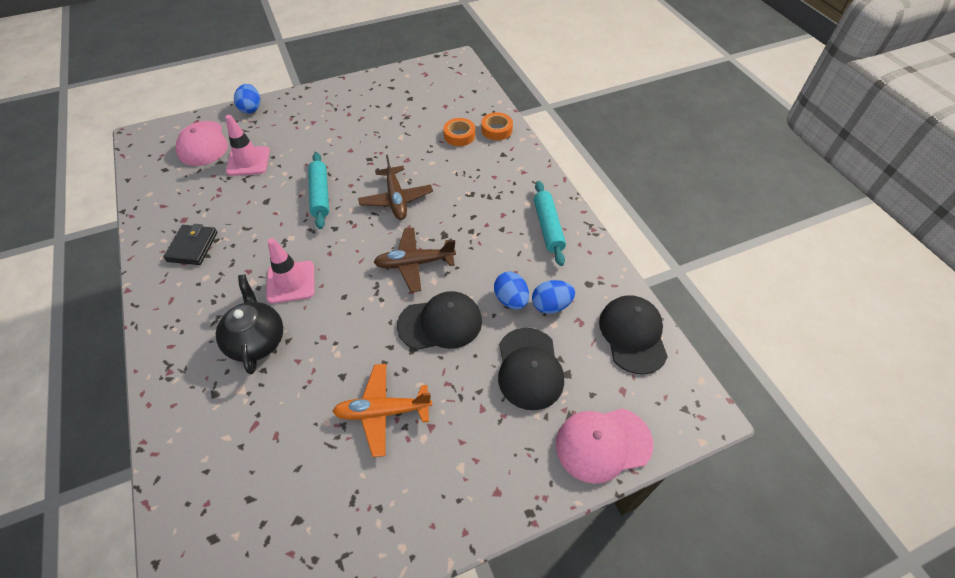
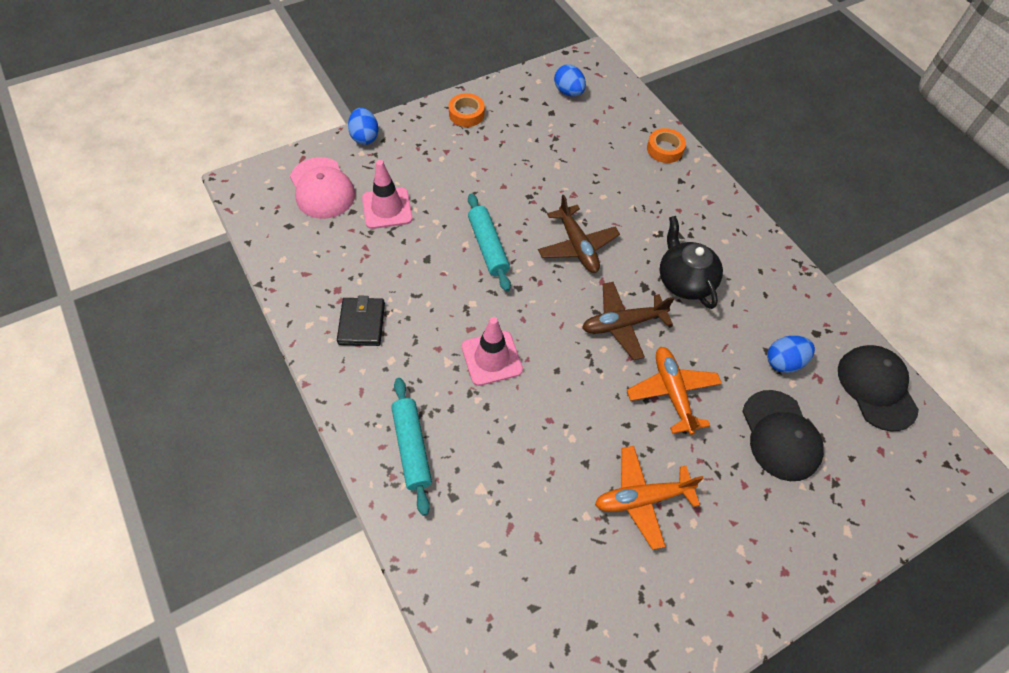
camera: 10 degrees left, 5 degrees up
(257, 340) = (478, 431): black teapot -> black teapot (684, 281)
(440, 323) = (672, 392): black cap -> orange plane
(459, 135) = (624, 159): orange tape -> orange tape (466, 114)
(511, 299) = (739, 359): blue egg -> blue egg (568, 92)
(548, 227) = (755, 269): turquoise rolling pin -> turquoise rolling pin (411, 448)
(603, 444) = (876, 510): pink cap -> none

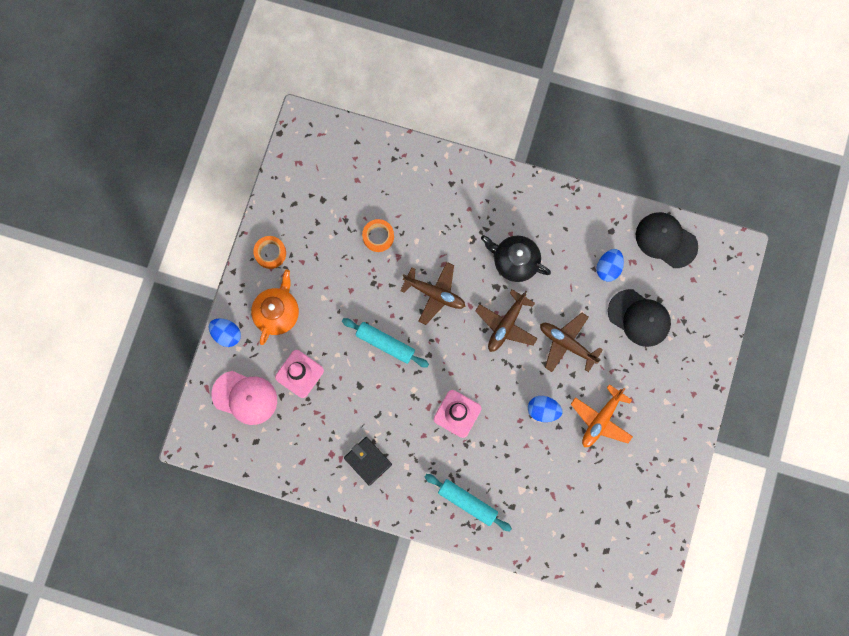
camera: 40 degrees left, 20 degrees up
(423, 154) = (277, 313): none -> orange teapot
(568, 92) = (316, 170): blue egg -> blue egg (543, 410)
(664, 149) = (420, 165): orange tape -> orange tape (378, 236)
(672, 392) = (567, 344): orange plane -> brown plane

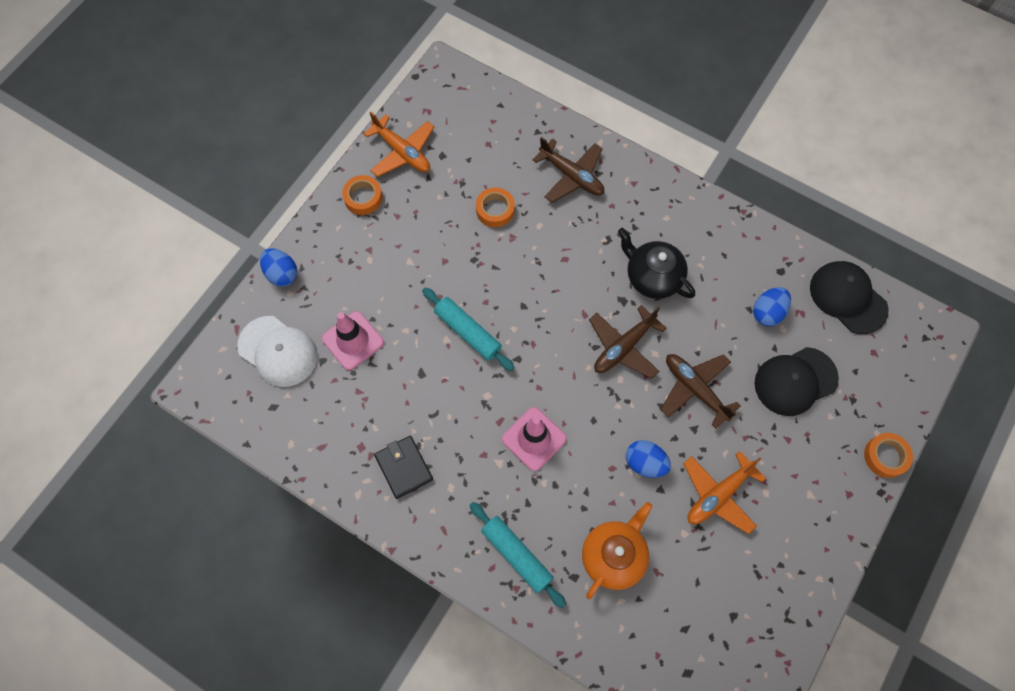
camera: 15 degrees right, 10 degrees down
(245, 397) = (278, 351): pink cap -> white cap
(277, 313) = (349, 265): orange teapot -> orange teapot (613, 556)
(289, 205) = (402, 152): none -> orange plane
(435, 294) = (544, 290): brown plane -> brown plane (571, 176)
(639, 318) = (795, 381): black cap -> black cap turned 105 degrees clockwise
(714, 358) = (885, 456): none -> orange tape

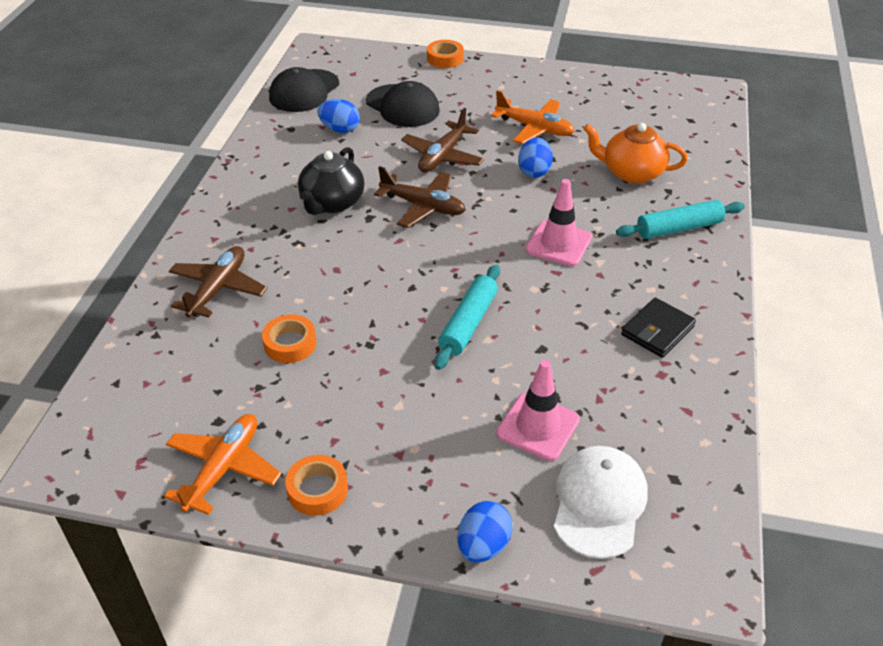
camera: 110 degrees left, 25 degrees down
(516, 555) = (679, 228): turquoise rolling pin -> turquoise rolling pin turned 45 degrees clockwise

